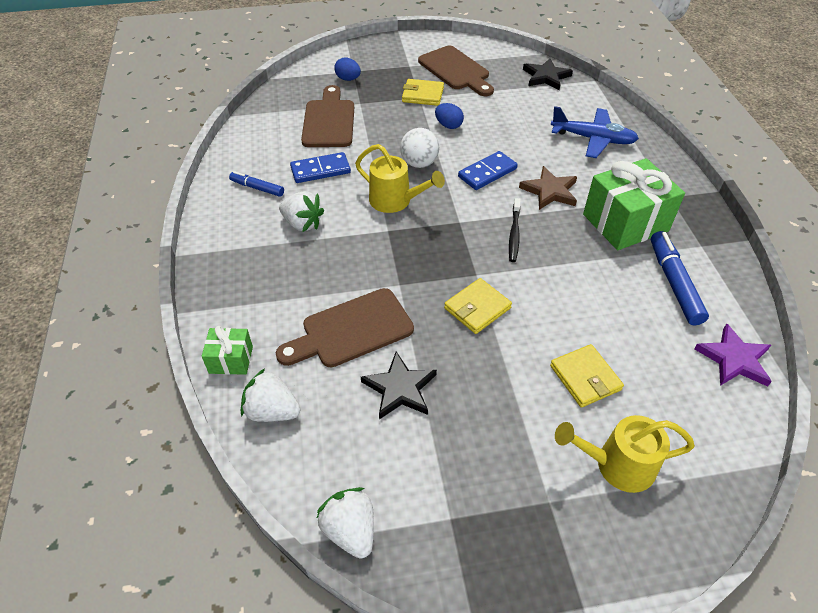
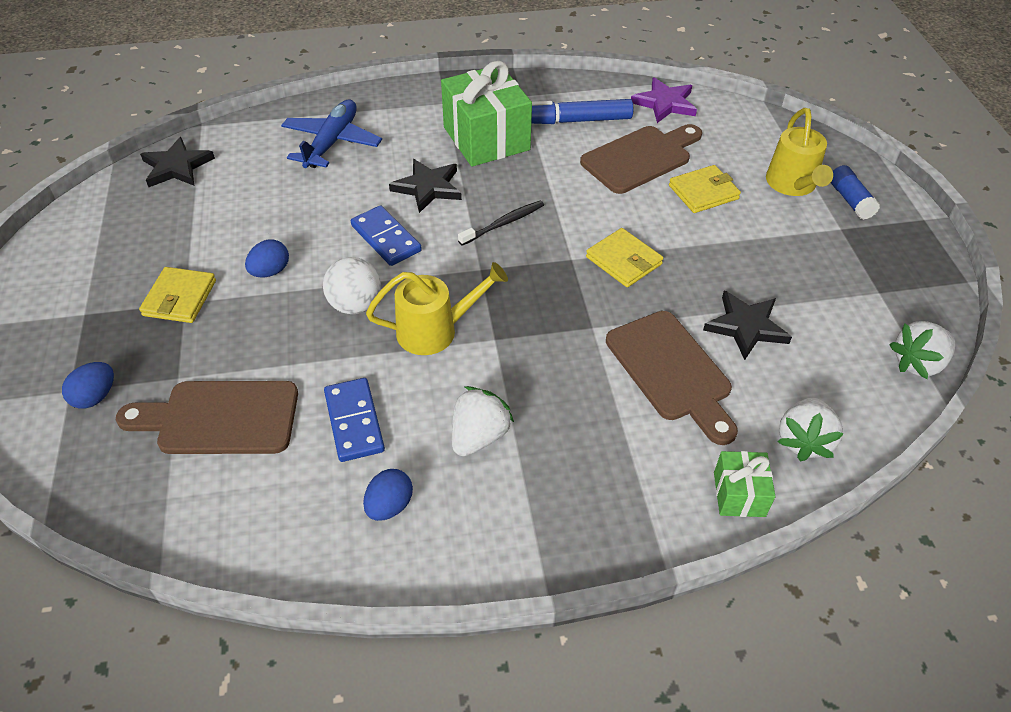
camera: 90 degrees left, 0 degrees up
(257, 188) = (389, 506): blue marker -> blue egg
(396, 201) = (436, 330): yellow watering can -> yellow watering can turned 45 degrees clockwise
(456, 70) = (122, 257): brown cutting board -> brown cutting board (640, 158)
(514, 234) = (504, 223): black toothbrush -> black toothbrush turned 45 degrees counterclockwise
(550, 191) = (428, 188): brown star -> black star
(602, 523) = (850, 200): none -> blue glue stick

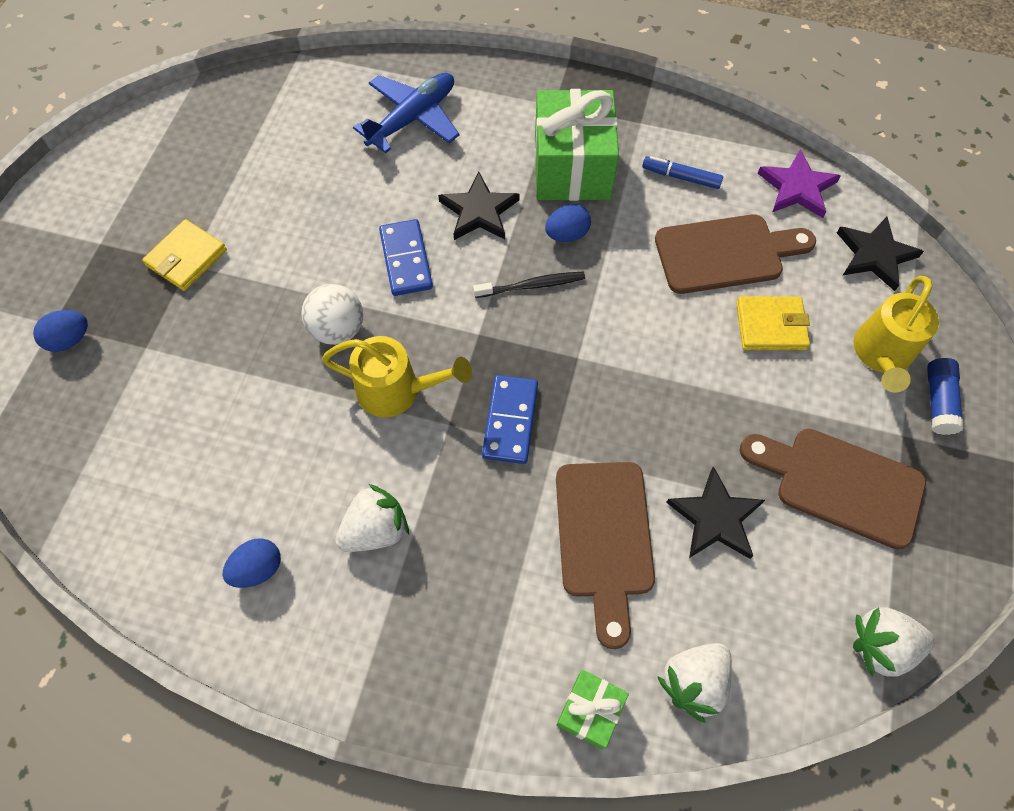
camera: 25 degrees right, 15 degrees up
(177, 167) = (253, 98): black star -> black star (875, 255)
(220, 418) = (160, 408): brown cutting board -> brown cutting board (840, 484)
(270, 271) = (280, 258): blue egg -> blue egg (567, 234)
(354, 422) = (272, 463): blue domino -> blue domino (510, 421)
(575, 120) = (681, 177): blue marker -> blue marker, size x0.60
(624, 261) = (631, 381): yellow wallet -> none

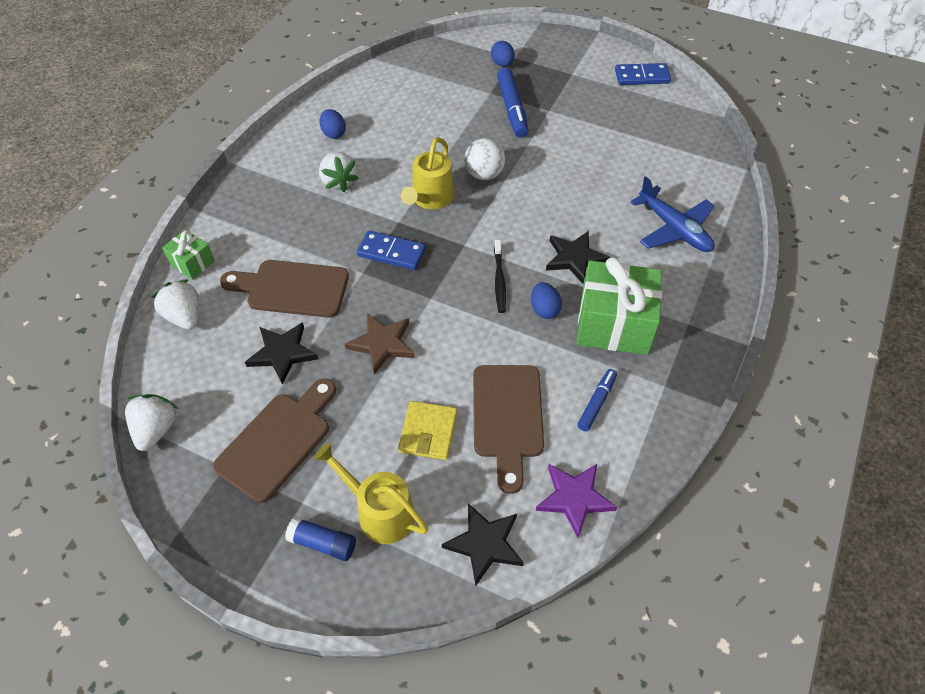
camera: 100 degrees right, 10 degrees down
(186, 258) = (554, 109): yellow wallet -> none
(187, 312) = (512, 109): none -> blue marker
(406, 260) = (535, 212): blue domino -> blue domino (642, 76)
(665, 399) = (382, 344): none -> brown star

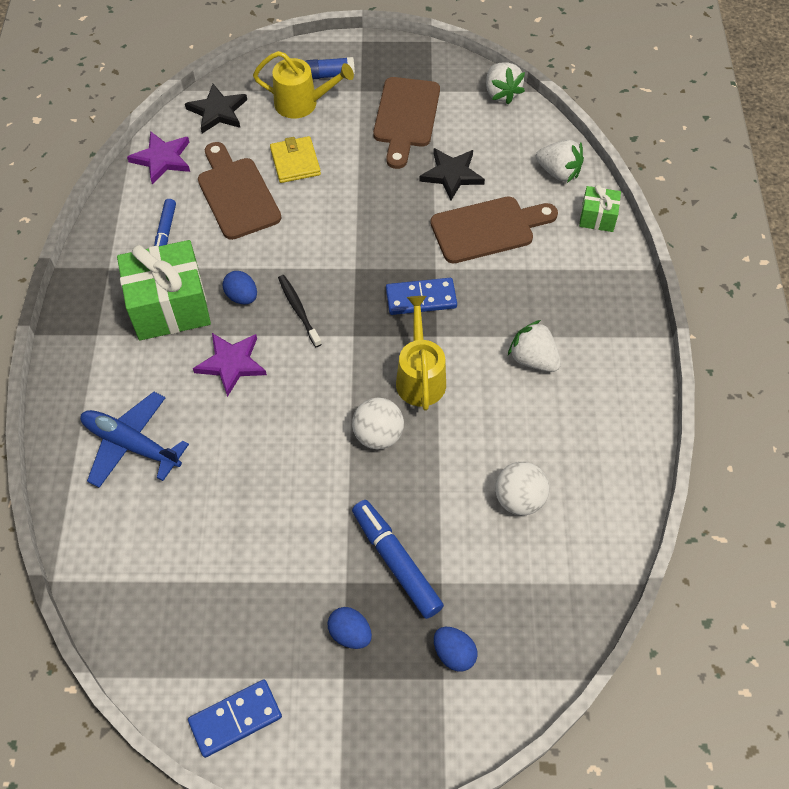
camera: 155 degrees right, 5 degrees up
(333, 133) = (590, 423): blue egg -> blue egg (350, 633)
(382, 344) = (373, 212): brown star -> none
(413, 112) = (519, 499): none -> white ball
(574, 258) = (231, 363): black star -> purple star

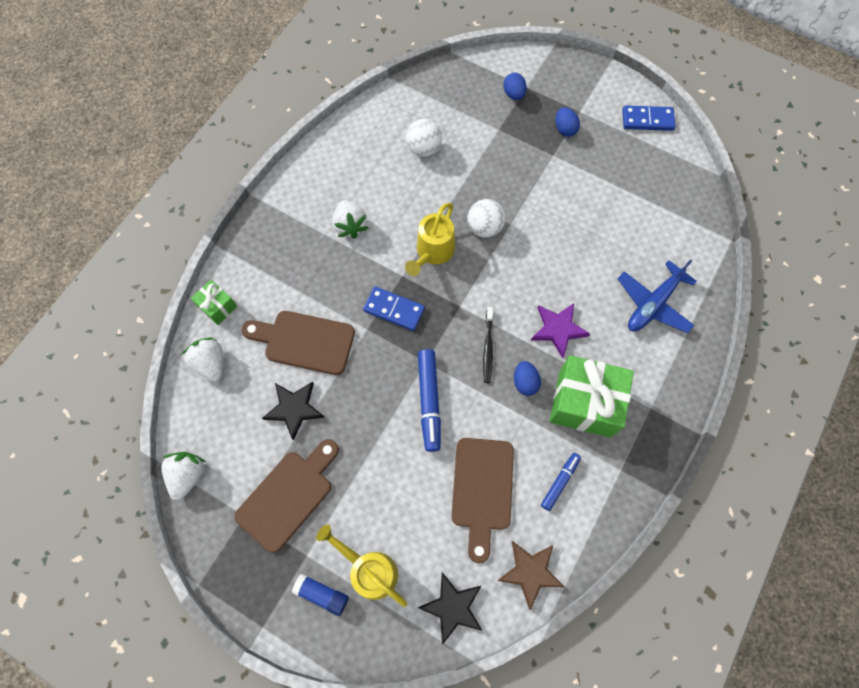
camera: 150 degrees left, 10 degrees up
(131, 444) = (653, 304): blue plane -> blue plane turned 75 degrees clockwise
(162, 159) = (530, 572): purple star -> brown star
(295, 162) = (414, 498): yellow wallet -> none
(396, 562) = (518, 151): blue marker -> blue marker (429, 401)

